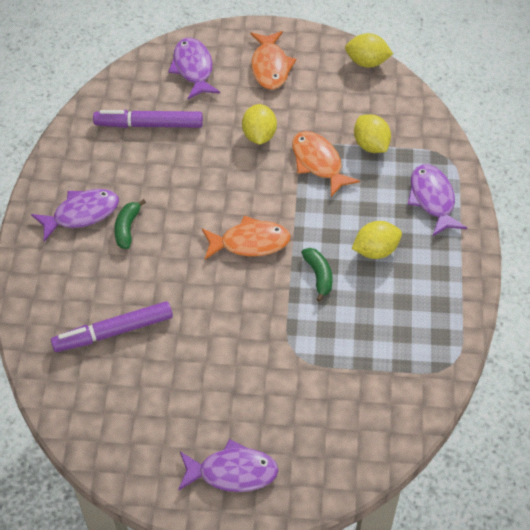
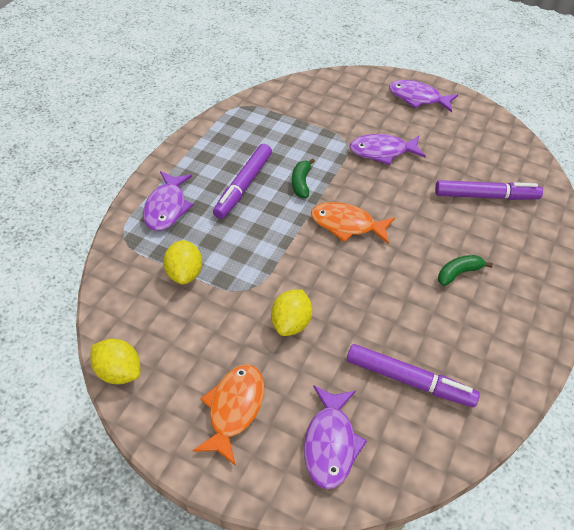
camera: 160 degrees left, 5 degrees down
(81, 214) = (502, 302): purple fish -> purple fish (382, 152)
(127, 228) = (458, 273): green banana -> green banana turned 150 degrees counterclockwise
(318, 163) = (246, 273): orange fish -> none
(375, 250) = (243, 186): yellow lemon -> purple marker

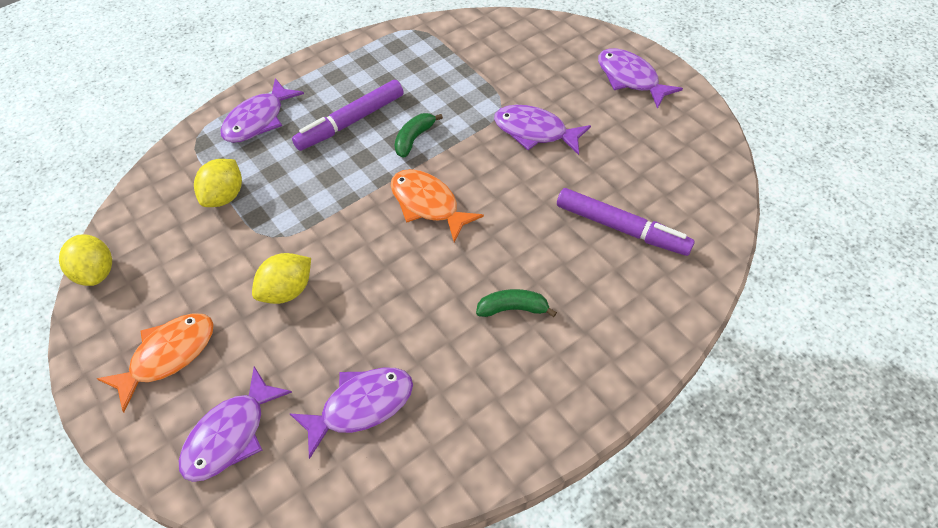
camera: 30 degrees right, 5 degrees up
(409, 380) = (361, 406): purple marker -> purple fish

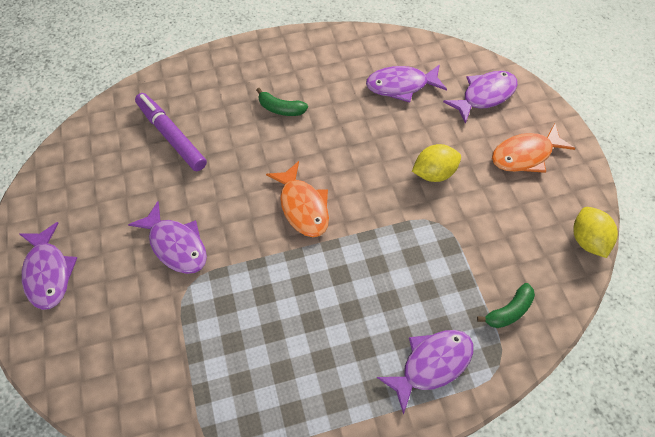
camera: 160 degrees left, 5 degrees up
(225, 196) = (475, 278): yellow lemon -> none
(351, 122) = (338, 324): purple marker -> none
(414, 139) = (286, 278): green banana -> green banana (509, 311)

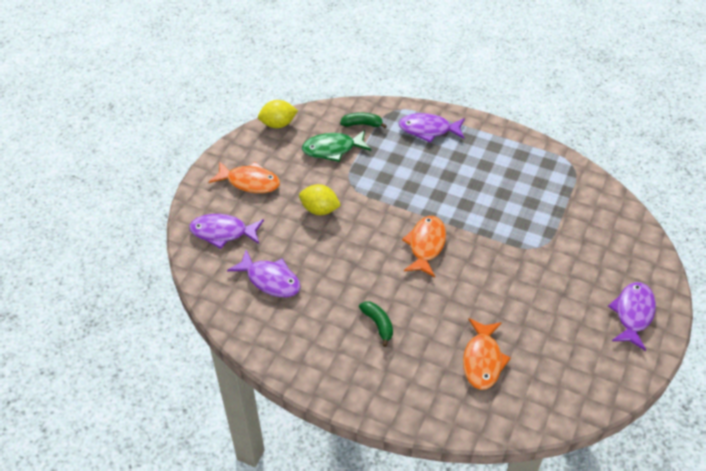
camera: 140 degrees left, 10 degrees down
(171, 136) = (482, 360): purple marker -> orange fish
(176, 245) = (531, 276): purple fish -> none
(499, 251) = (332, 149): none -> green fish
(587, 240) = (278, 124): yellow lemon -> yellow lemon turned 45 degrees clockwise

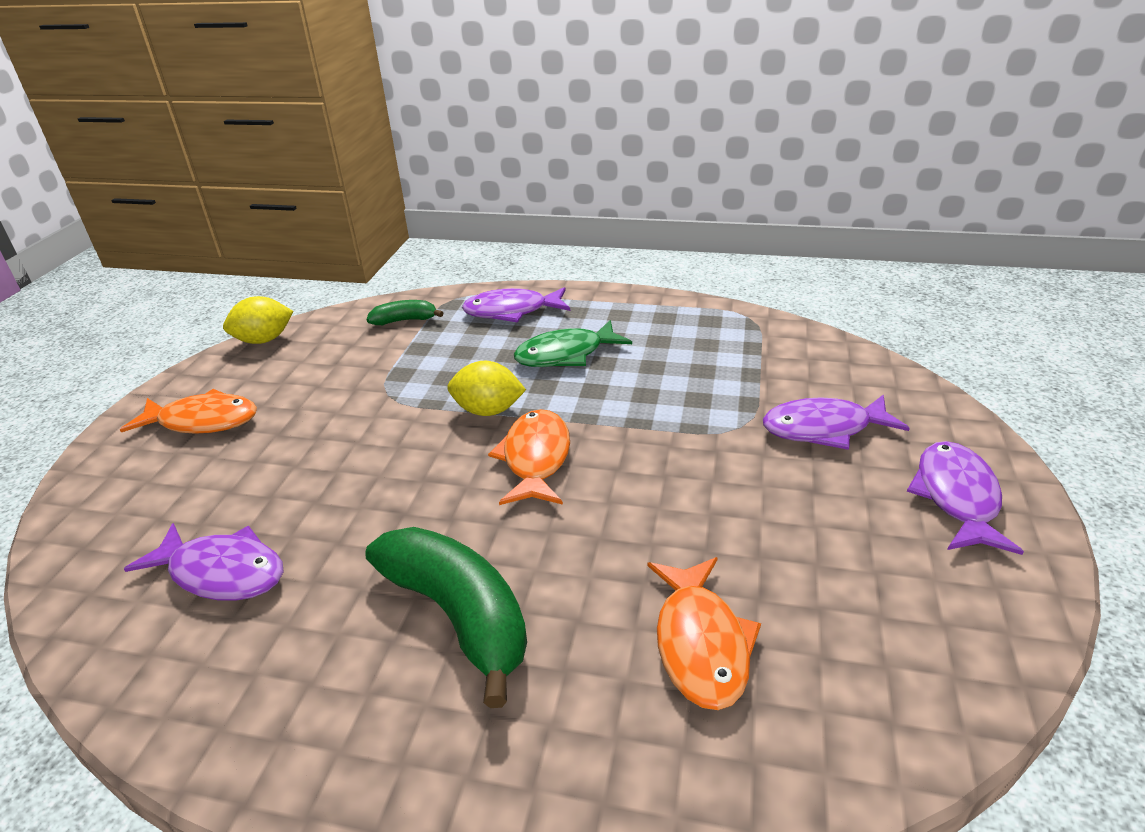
camera: 10 degrees left, 15 degrees down
(223, 232) = (134, 506): purple fish -> purple fish (823, 428)
(319, 209) = (331, 439): yellow lemon -> yellow lemon (488, 410)
(332, 149) = (356, 356): green fish -> green fish (566, 354)
(378, 324) = (458, 614): green banana -> green banana, size x1.98

